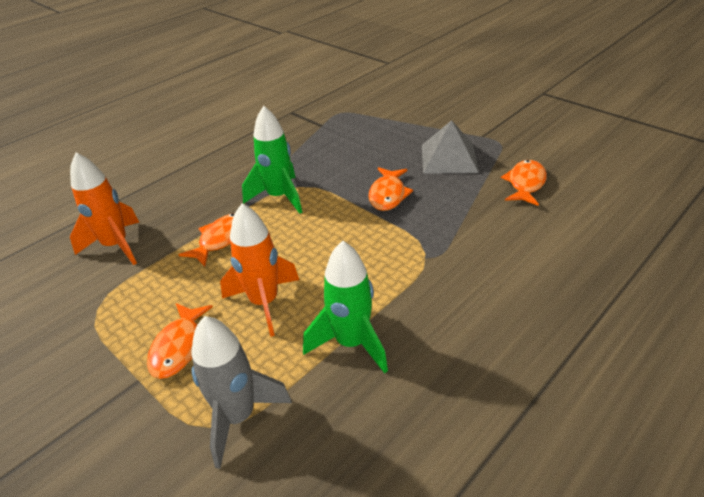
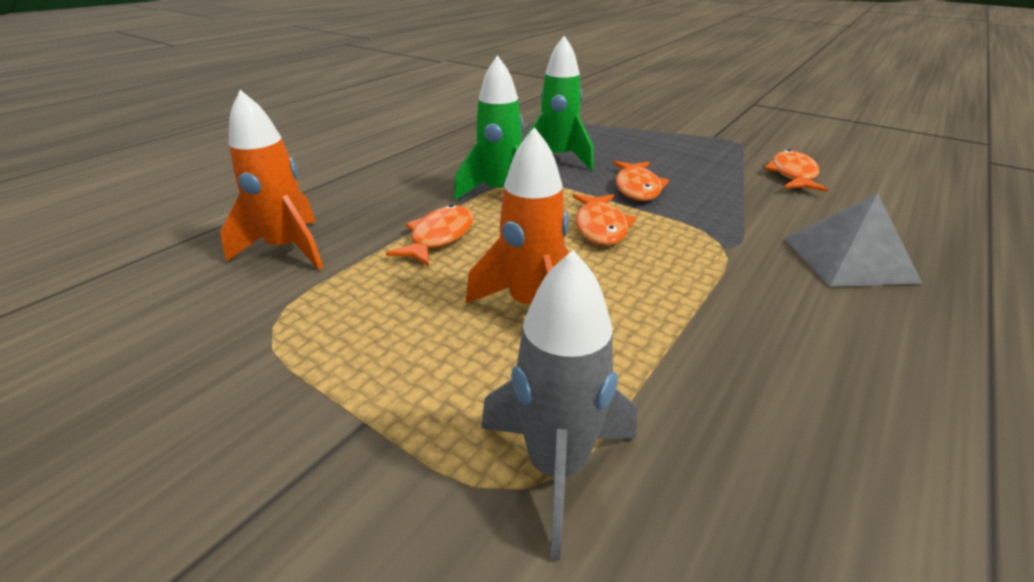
camera: 10 degrees left, 5 degrees down
(179, 347) = (420, 370): orange fish -> orange fish (600, 227)
(351, 343) = (683, 349): green rocket -> green rocket (558, 159)
(449, 158) = (688, 155): grey pyramid -> grey pyramid (848, 259)

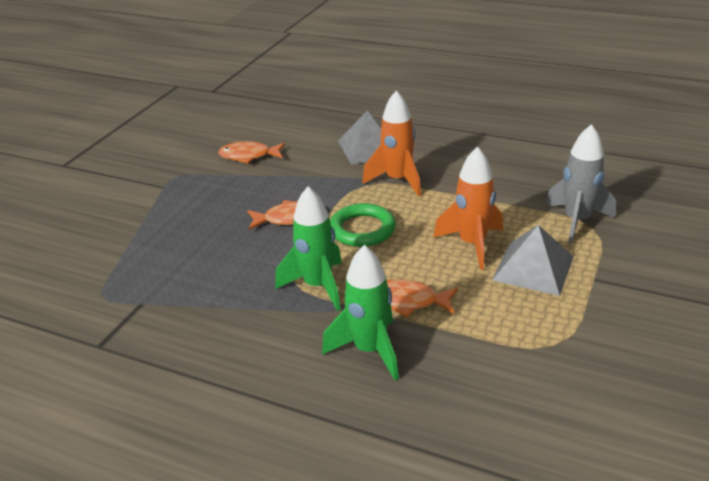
camera: 100 degrees left, 0 degrees up
(287, 249) = (464, 382): orange rocket -> orange rocket (398, 180)
(439, 354) = (533, 268): none -> grey pyramid
(558, 159) = (230, 265): green rocket -> green rocket (369, 350)
(600, 227) = (362, 229): orange fish -> green ring

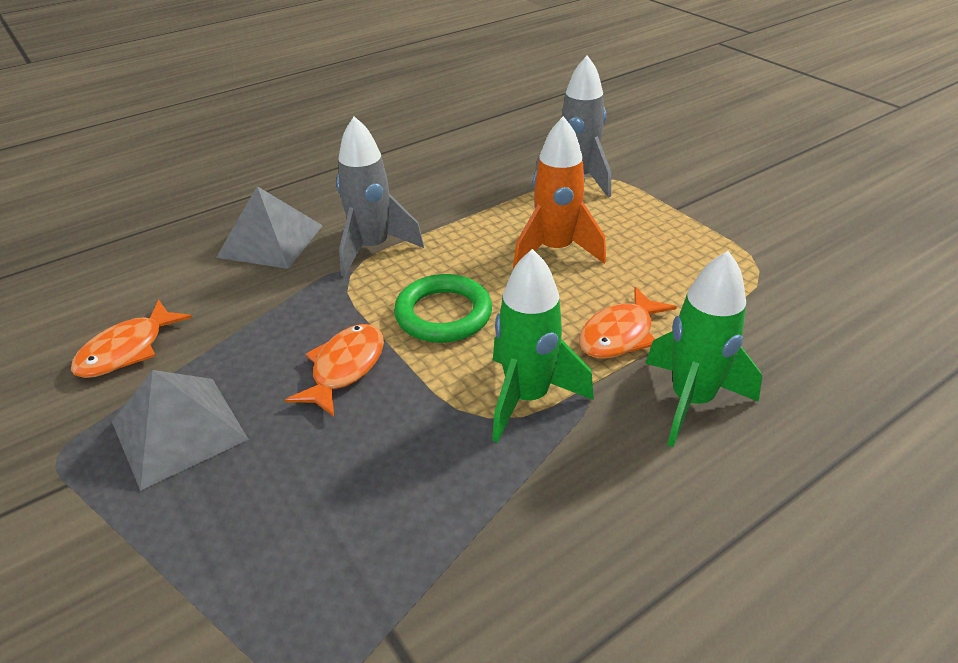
camera: 60 degrees left, 5 degrees up
(398, 180) = (372, 248): orange rocket -> grey rocket
(533, 268) = (630, 232): grey pyramid -> grey pyramid (179, 430)

